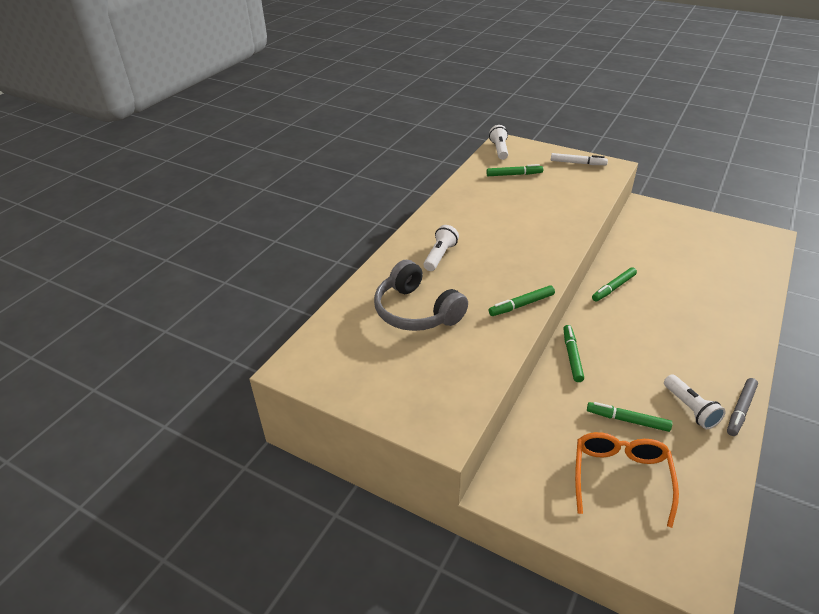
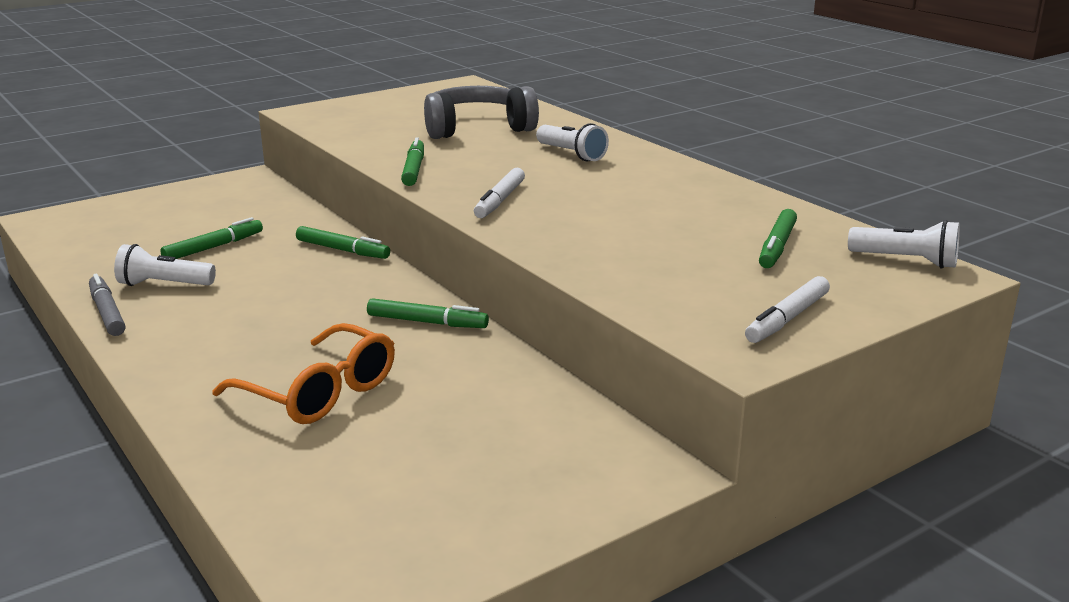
camera: 115 degrees right, 15 degrees down
(537, 256) = (500, 200): none -> white marker
(613, 288) = (427, 322): green marker -> green marker turned 120 degrees clockwise
(620, 478) = (168, 222): orange glasses -> orange glasses (319, 392)

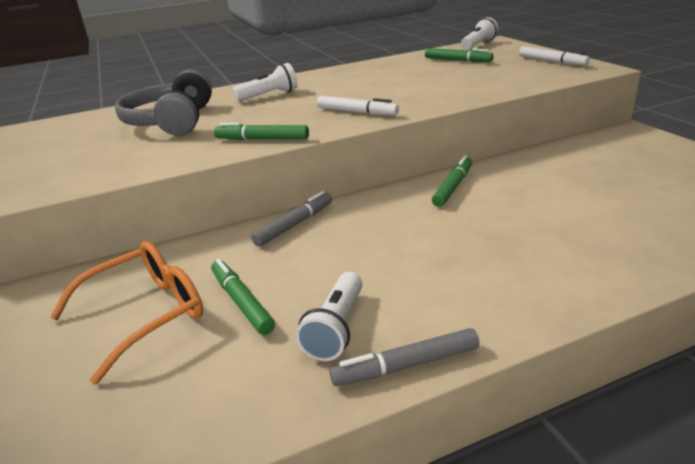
camera: 75 degrees left, 5 degrees up
(319, 392) = (572, 223): orange glasses -> orange glasses (145, 314)
(342, 250) = (295, 224): green marker -> grey marker

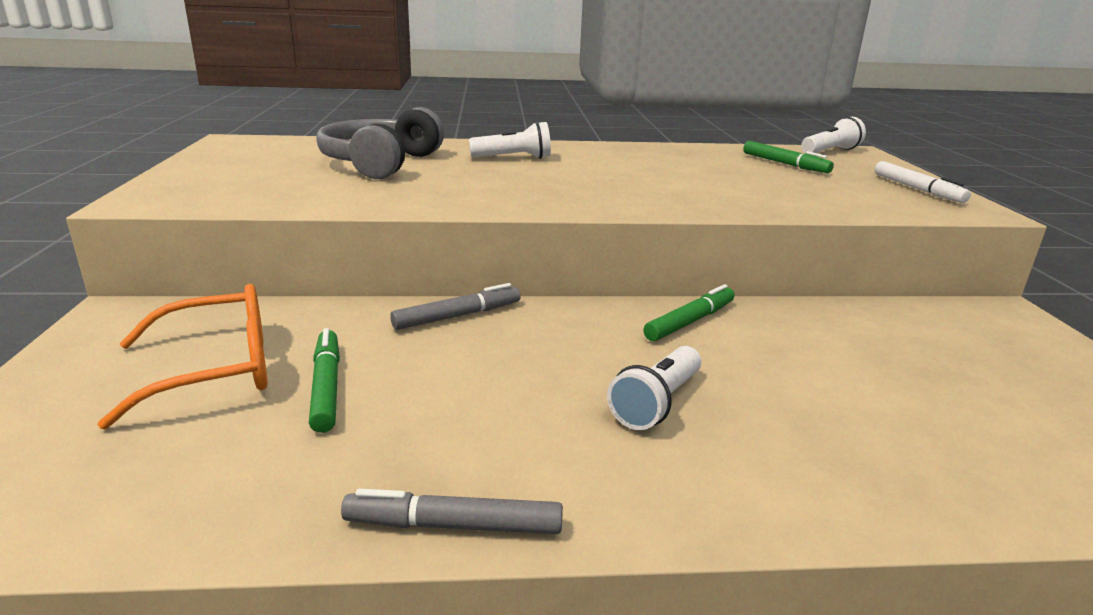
camera: 15 degrees right, 5 degrees down
(262, 139) = (458, 202): green marker -> none
(336, 328) = (407, 451): white flashlight -> white flashlight (656, 403)
(356, 112) = (597, 196): white marker -> none

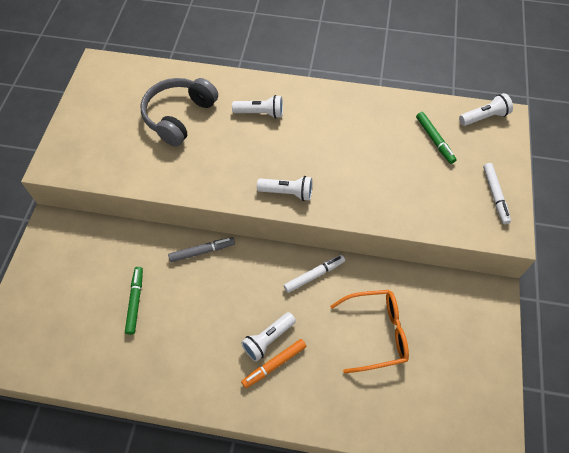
camera: 15 degrees right, 35 degrees up
(215, 370) = (92, 280): orange glasses -> orange glasses (376, 333)
(454, 525) = (168, 395): grey marker -> none
(601, 201) = (287, 192): none -> white flashlight
(690, 321) = (314, 275): green marker -> white marker
(695, 436) = (274, 364): none -> orange marker

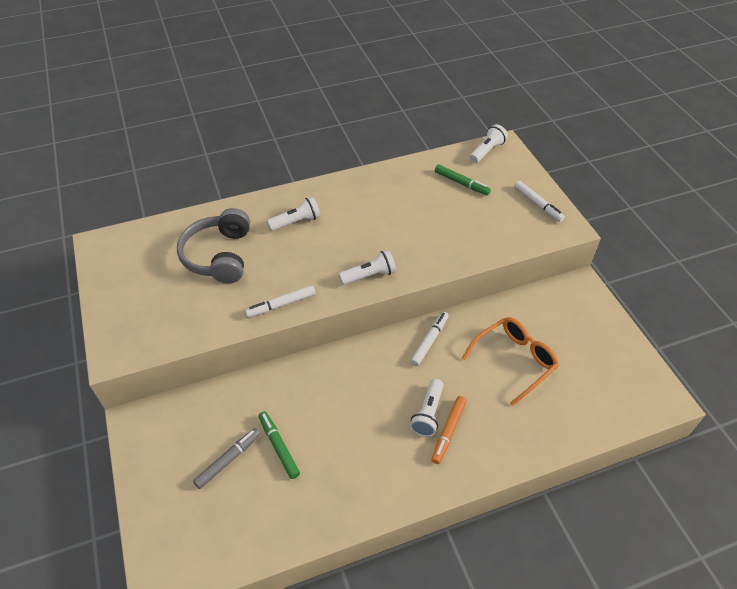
camera: 30 degrees left, 10 degrees down
(198, 184) = (281, 305): none -> white marker
(202, 251) = (313, 370): grey marker -> grey marker (228, 460)

